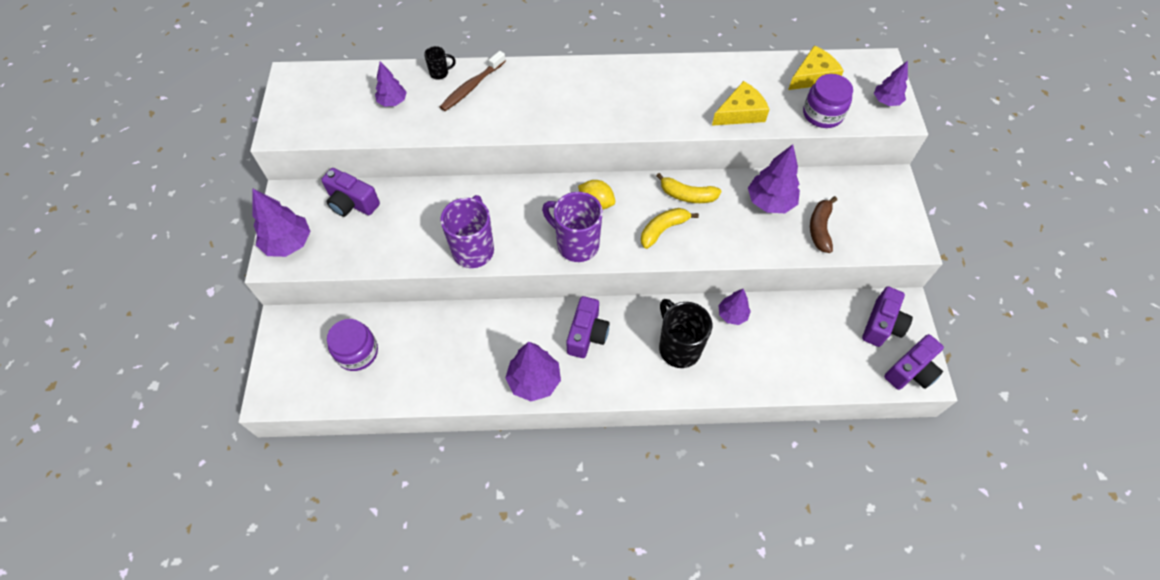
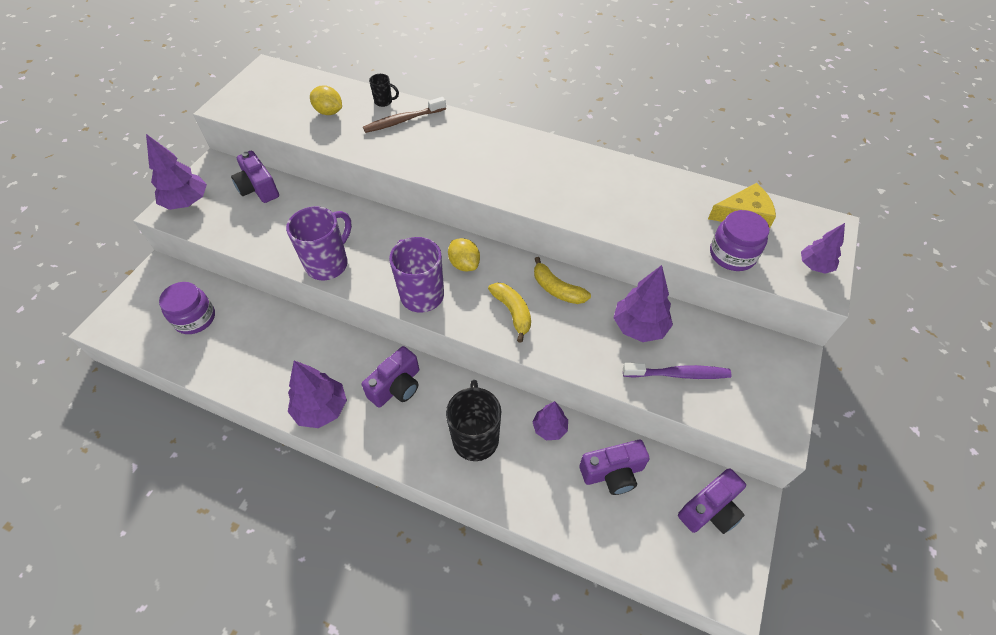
camera: 25 degrees right, 5 degrees down
(392, 102) = (329, 112): purple tree -> yellow lemon
(663, 229) = (512, 312): yellow banana -> yellow banana turned 75 degrees clockwise
(740, 112) = (642, 224): yellow cheese -> none
(820, 228) = (679, 374): brown banana -> purple toothbrush
(911, 371) = (717, 577): purple camera -> purple camera (612, 473)

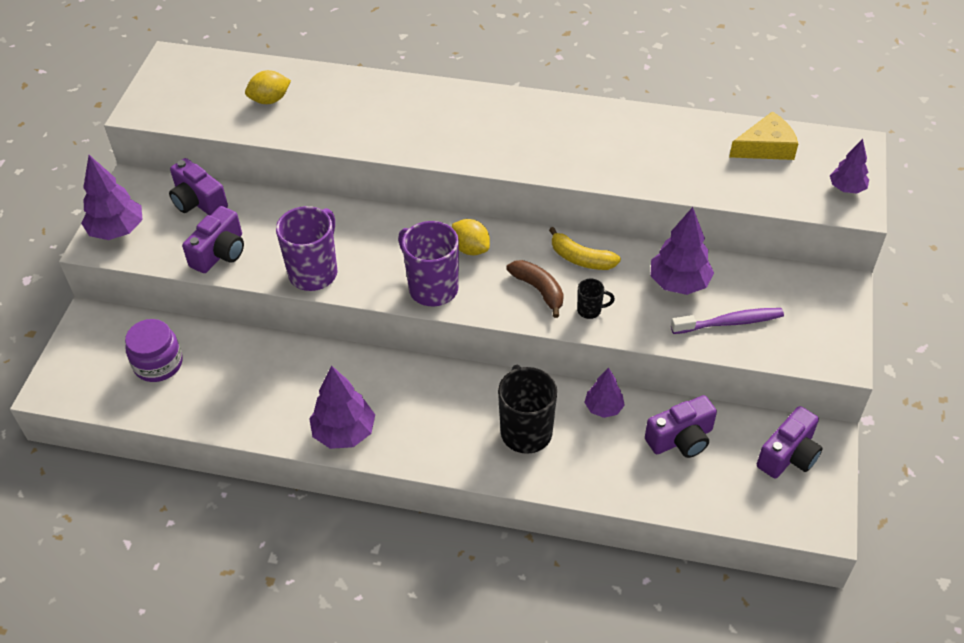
camera: 10 degrees left, 5 degrees down
(329, 112) = (270, 100): yellow lemon -> yellow lemon turned 45 degrees counterclockwise
(384, 102) = (331, 79): black mug -> black mug (590, 310)
(396, 386) = (422, 395): purple camera -> purple camera (220, 253)
(403, 121) = (361, 98): brown toothbrush -> none
(512, 312) = (539, 290): yellow banana -> brown banana
(732, 254) = (761, 190): purple jar -> none

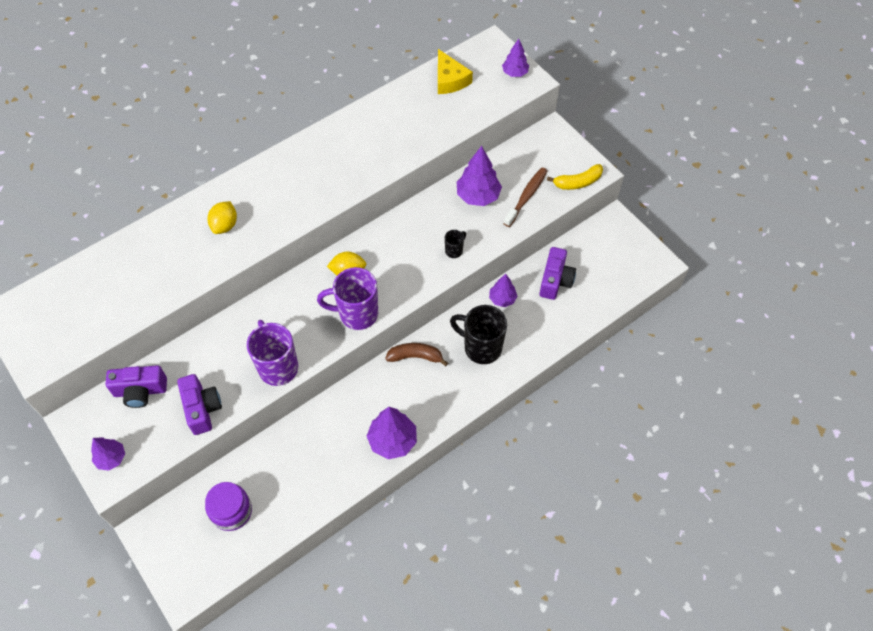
camera: 50 degrees left, 10 degrees up
(117, 231) = (111, 458): purple tree -> purple tree, size x0.62
(270, 100) = (122, 283): yellow lemon -> yellow lemon (225, 225)
(539, 290) = (415, 263): brown banana -> brown banana (415, 357)
(581, 258) = (413, 225): yellow banana -> yellow banana (577, 182)
(730, 322) = (526, 196): purple toothbrush -> brown toothbrush
(766, 147) = (449, 79): yellow cheese -> yellow cheese turned 135 degrees clockwise
(788, 455) = (608, 243): purple camera -> none

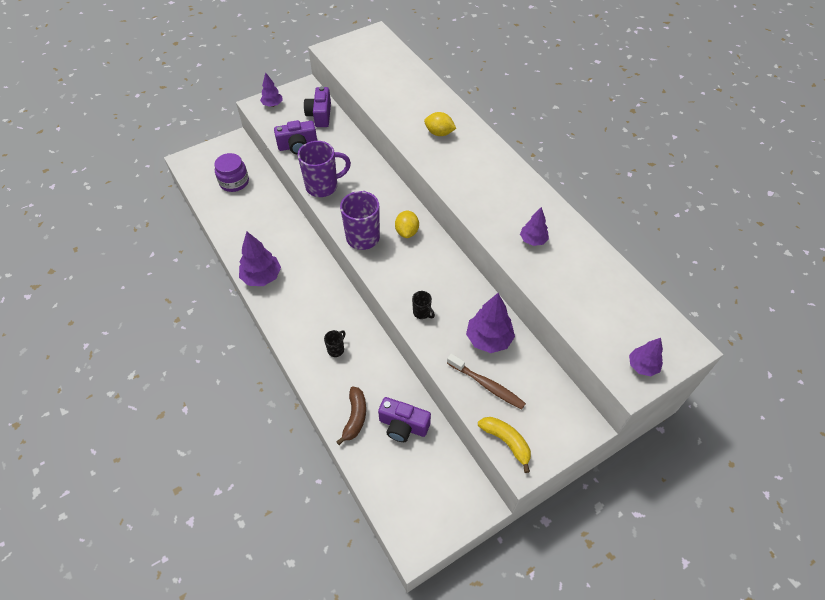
camera: 95 degrees right, 5 degrees down
(415, 357) = (336, 298): brown banana -> brown banana (355, 417)
(449, 79) = (623, 300): yellow cheese -> none
(481, 347) = (336, 349): black mug -> black mug, size x0.47
(502, 299) = (387, 373): purple tree -> purple tree (533, 240)
(577, 182) = (506, 442): yellow banana -> yellow banana turned 150 degrees clockwise

